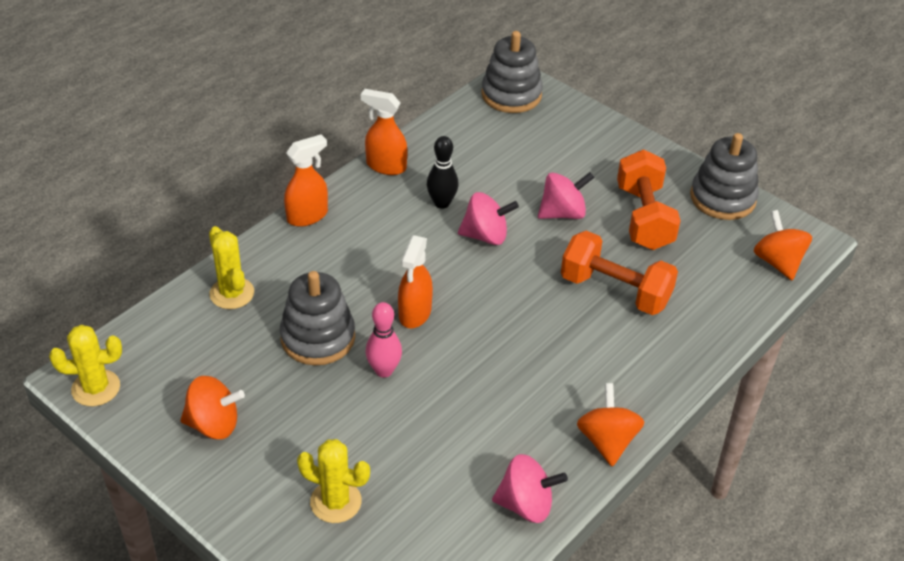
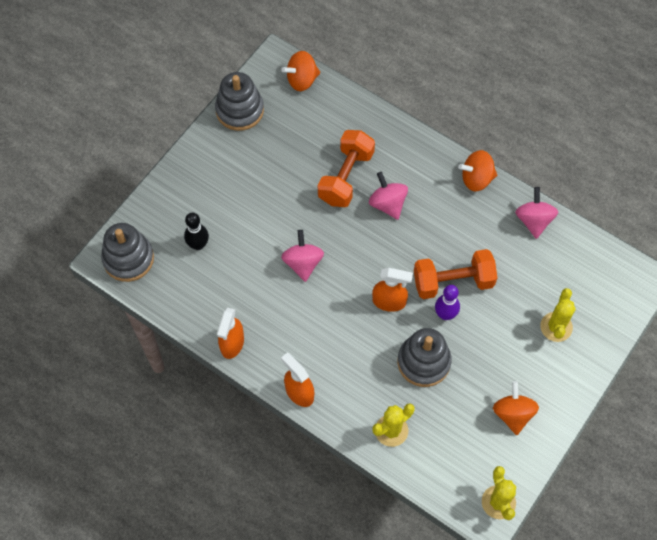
camera: 95 degrees left, 20 degrees up
(384, 370) = (445, 314): pink bowling pin -> purple bowling pin
(442, 203) = (271, 297): black bowling pin -> black bowling pin (198, 245)
(563, 213) = (270, 213): pink spinning top -> pink spinning top (387, 204)
(644, 218) = (268, 160): orange dumbbell -> orange dumbbell (453, 282)

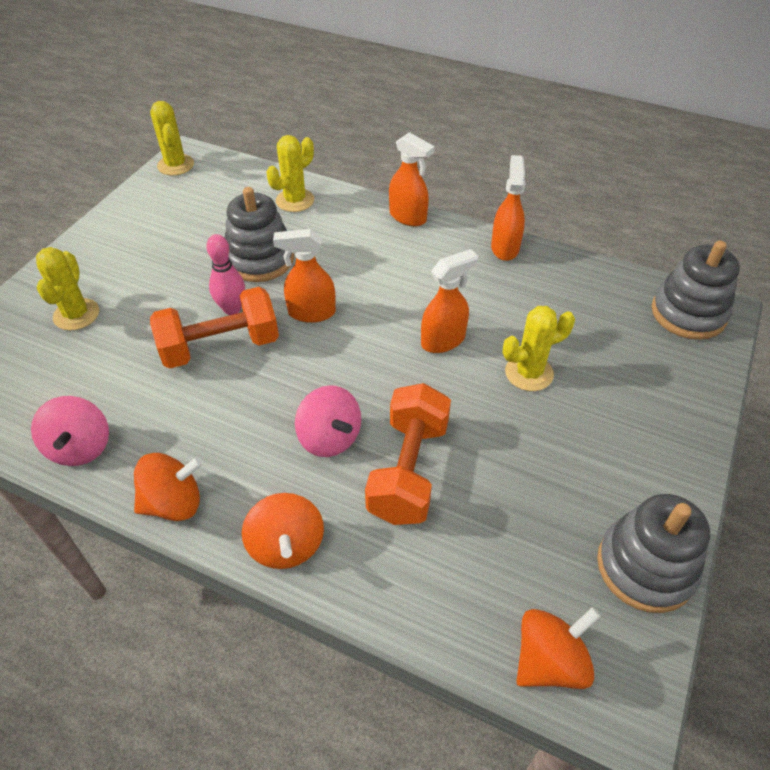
camera: 170 degrees right, 15 degrees down
(198, 245) = (602, 342): black bowling pin -> none
(255, 229) = (529, 373): none -> yellow cactus
(303, 263) = (443, 340): pink spinning top -> orange spray bottle
(445, 314) = (232, 309): purple bowling pin -> pink bowling pin
(513, 414) = (150, 228): orange spinning top -> orange spinning top (286, 545)

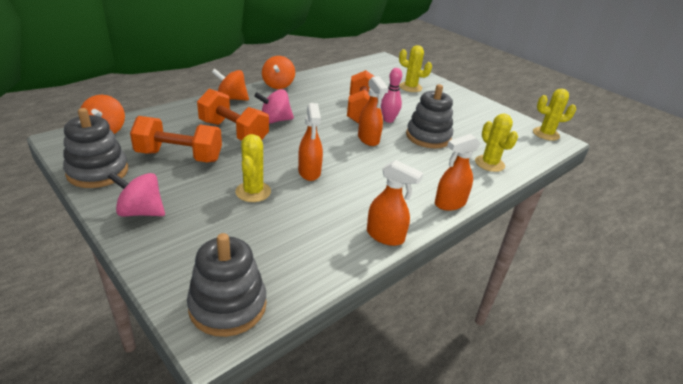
camera: 110 degrees right, 15 degrees down
(80, 447) = (325, 76): pink spinning top -> pink spinning top (141, 212)
(311, 313) = (368, 139): orange spray bottle -> orange spray bottle turned 135 degrees clockwise
(526, 495) = (179, 156): none -> orange dumbbell

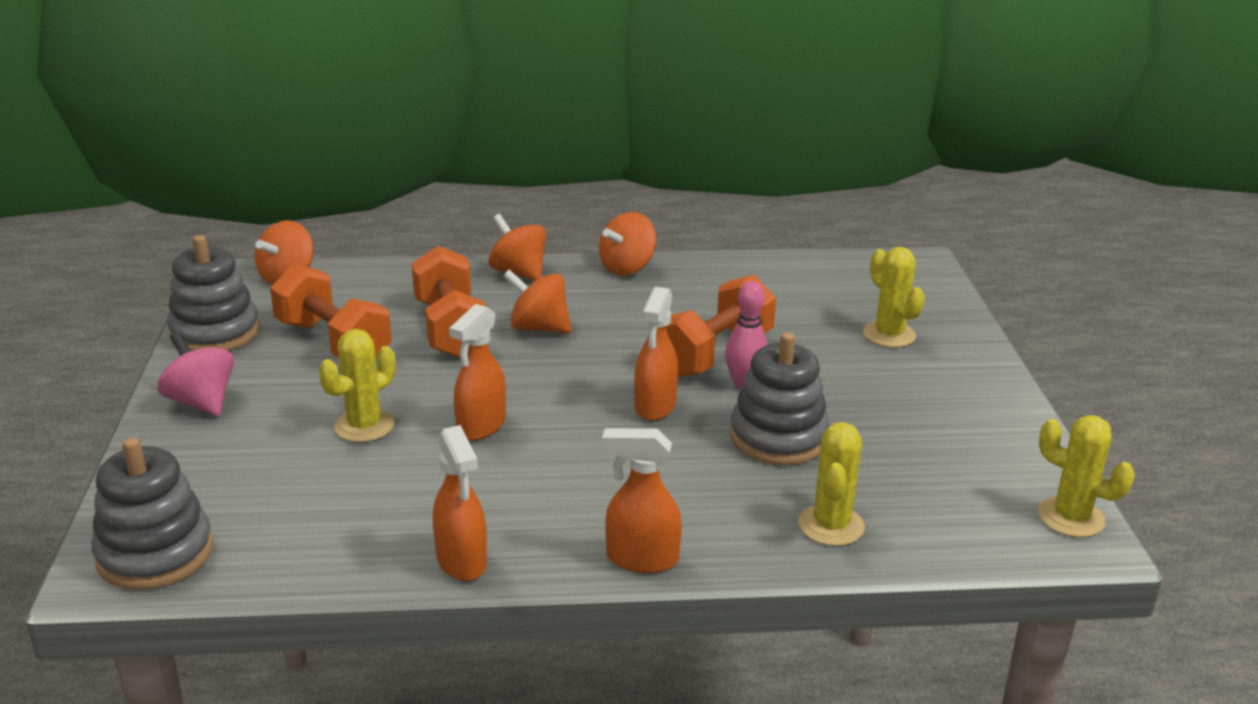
camera: 40 degrees right, 5 degrees down
(275, 120) = (539, 328): pink spinning top -> orange spinning top

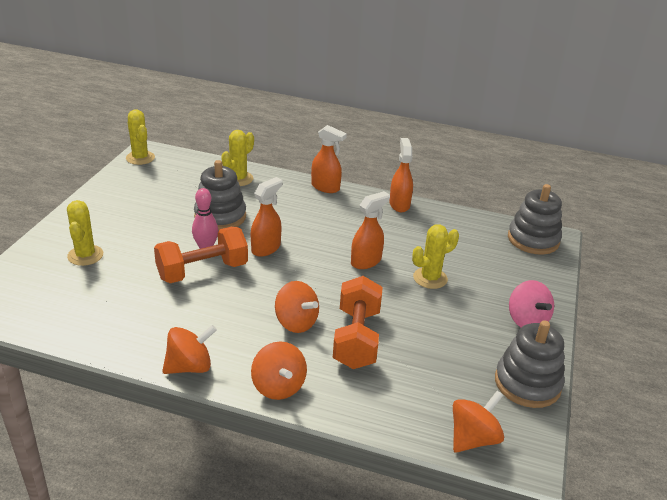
camera: 160 degrees left, 5 degrees up
(333, 342) = (441, 348): orange dumbbell -> none

